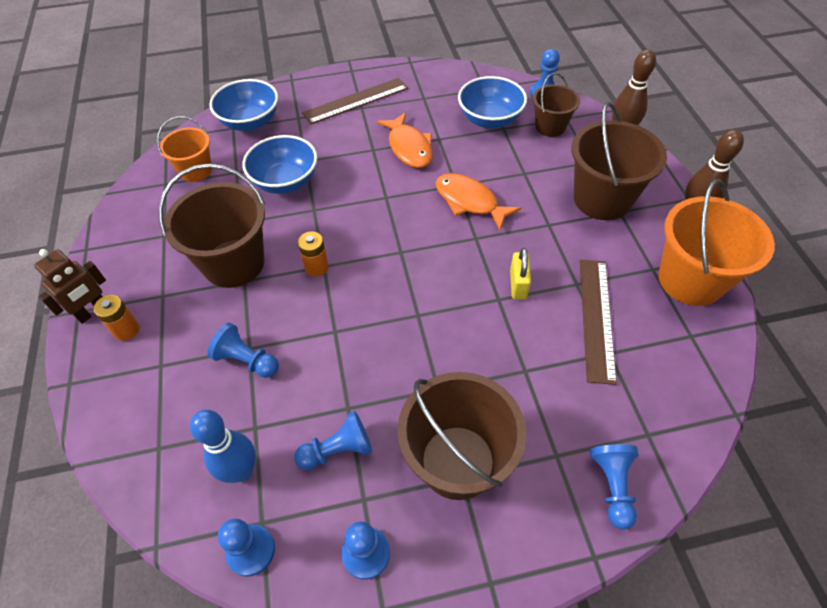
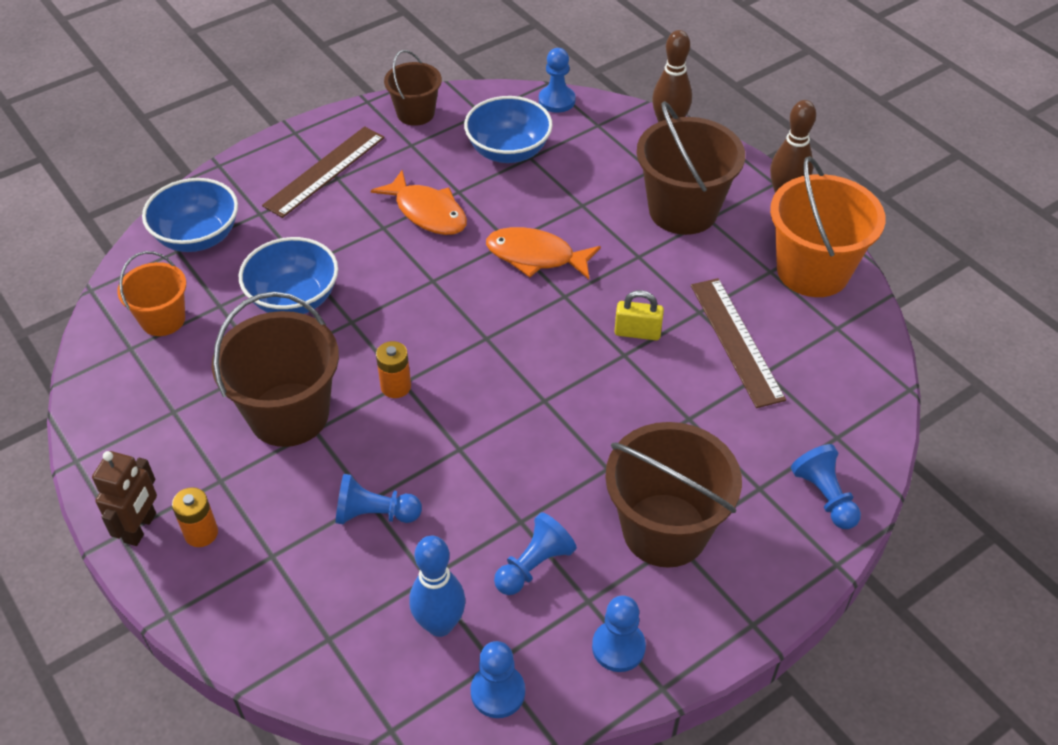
camera: 25 degrees left, 5 degrees down
(518, 285) = (637, 332): yellow padlock -> yellow padlock turned 60 degrees counterclockwise
(550, 127) = (584, 141): brown bucket -> brown bucket (415, 113)

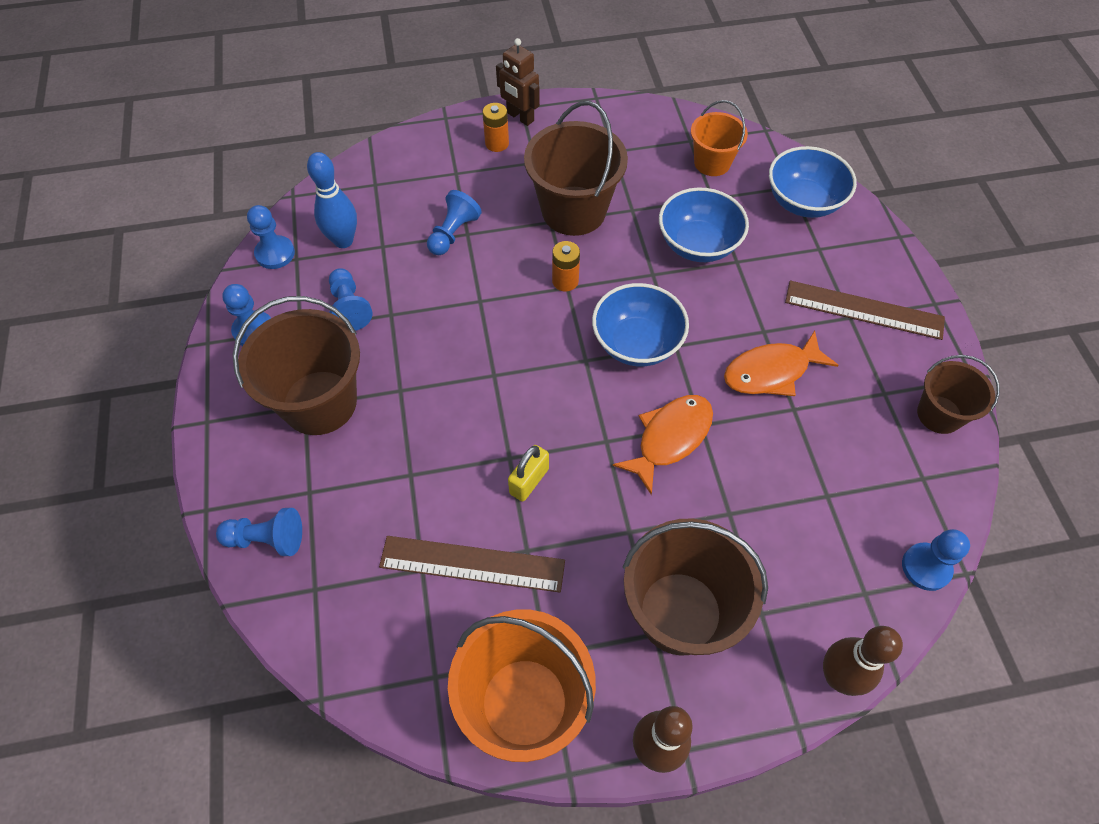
camera: 115 degrees right, 10 degrees up
(325, 171) = (864, 310): brown ruler -> brown ruler turned 45 degrees counterclockwise
(508, 151) = (844, 478): blue bowl -> blue bowl (637, 343)

